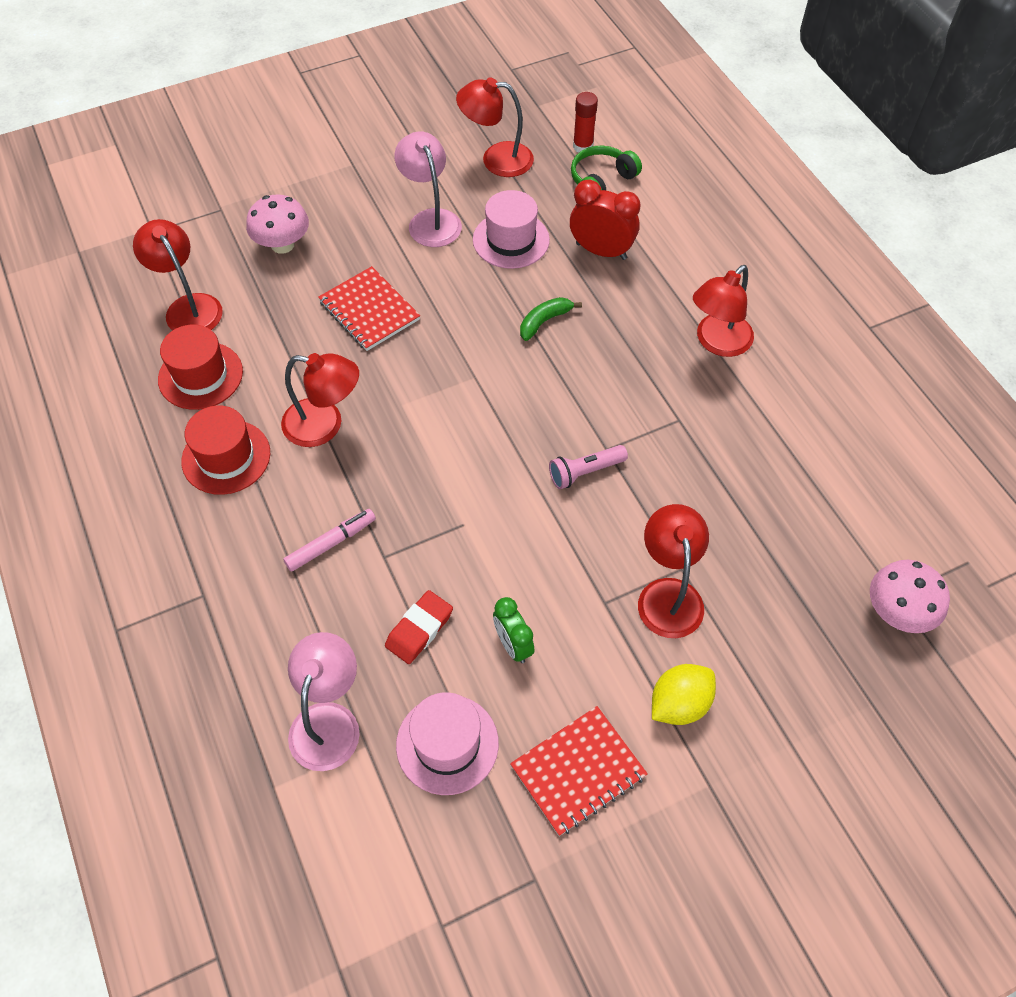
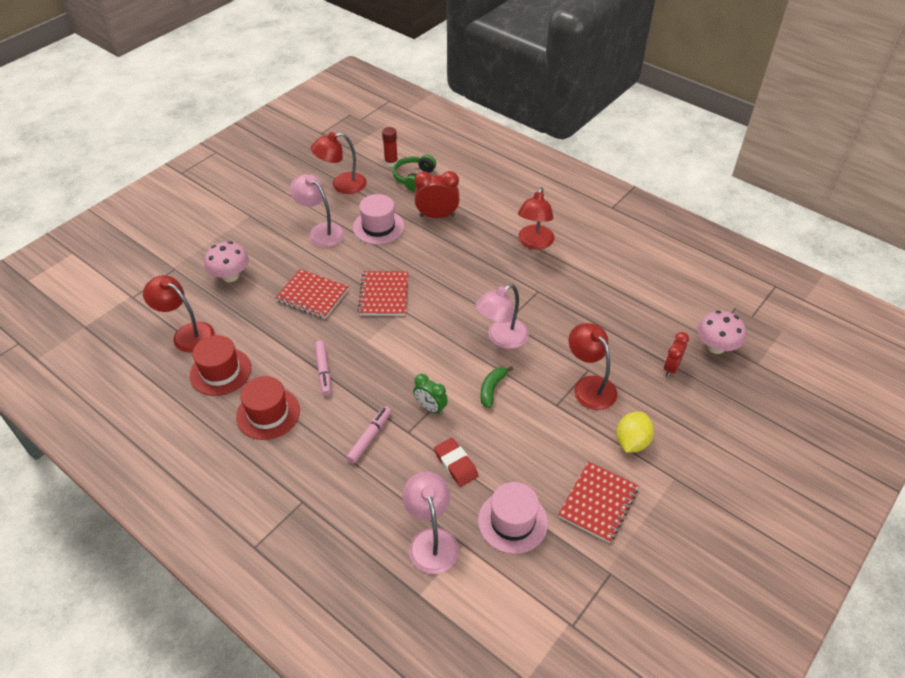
camera: 25 degrees left, 10 degrees down
(325, 425) = (323, 371): red lamp -> pink marker
(419, 629) = (456, 464): red eraser -> red eraser turned 45 degrees counterclockwise
(462, 345) = (384, 295): none -> red notebook
(513, 645) = (517, 449): green clock -> green clock (430, 408)
(544, 321) = (426, 265): green banana -> green banana (492, 389)
(585, 472) = (501, 338): pink flashlight -> pink lamp
(807, 616) = (671, 368): none -> red clock

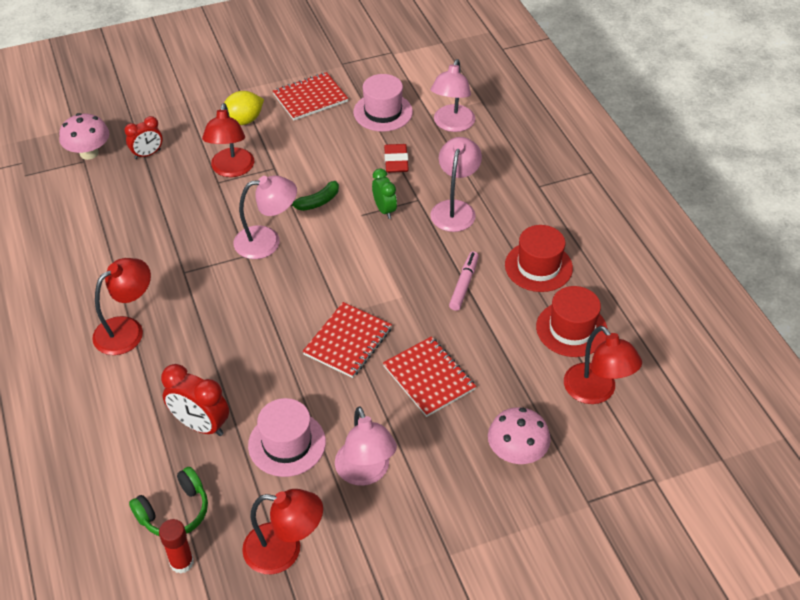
camera: 150 degrees left, 0 degrees up
(369, 437) = (455, 209): pink marker -> pink lamp

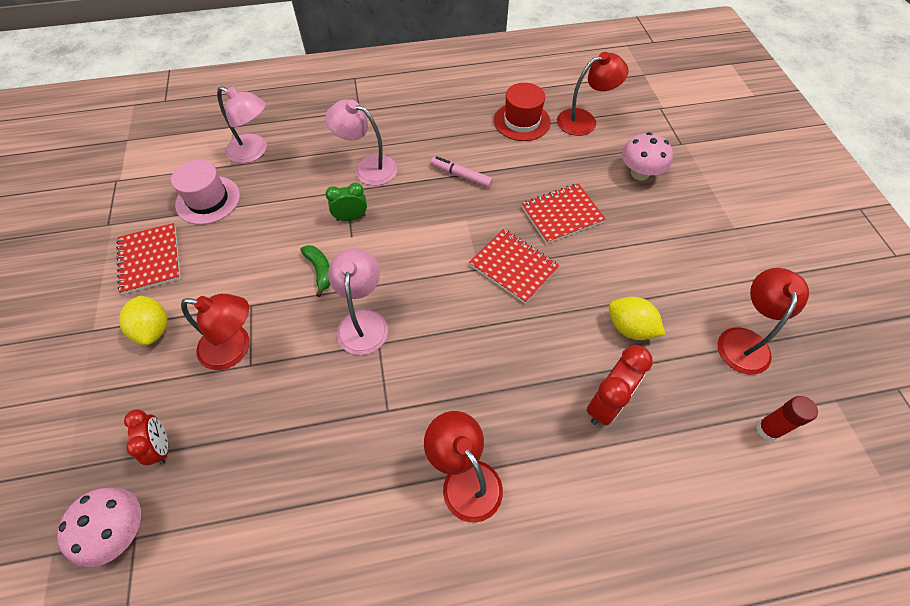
camera: 80 degrees left, 10 degrees up
(174, 512) = (711, 434): green headphones -> none
(287, 443) = (629, 328): pink hat -> yellow lemon
(365, 473) = (660, 271): pink lamp -> none
(396, 161) = (287, 200): red eraser -> none
(538, 266) = (452, 127): red hat -> none

